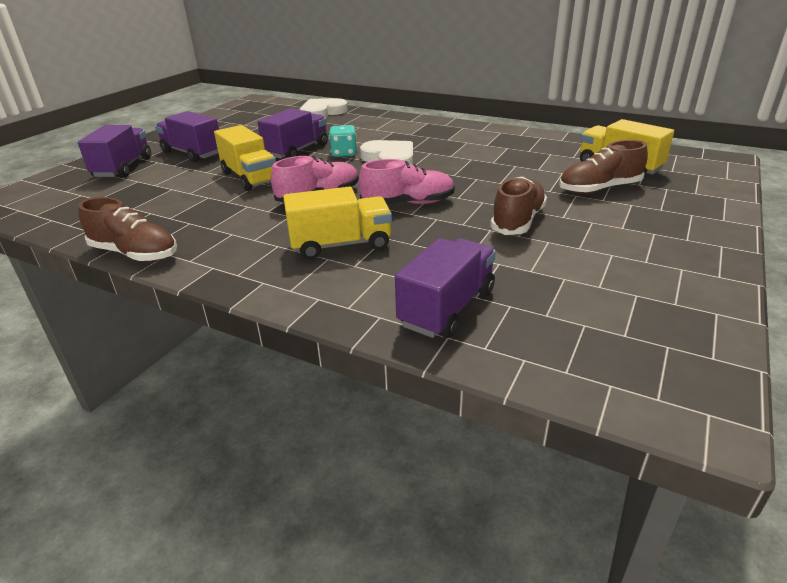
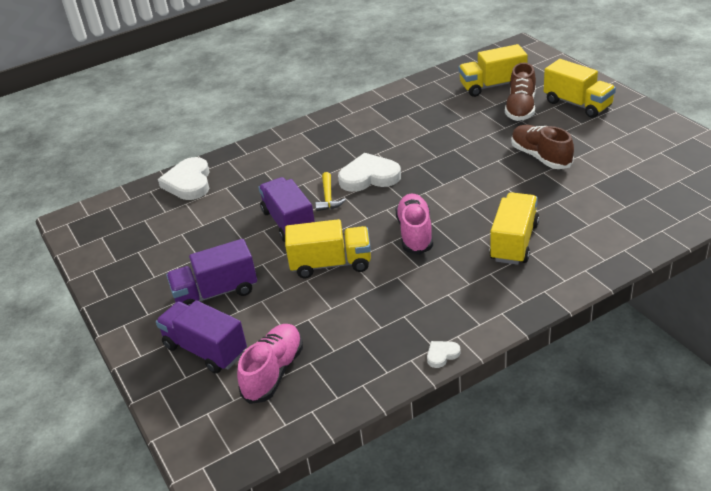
camera: 55 degrees left, 5 degrees up
(135, 253) = (442, 355): brown shoe -> white heart
(344, 153) = (328, 197): turquoise dice -> yellow hammer
(408, 203) = (470, 193): pink shoe -> pink shoe (273, 372)
(447, 308) = (631, 221): purple truck -> none
(659, 216) = (577, 104): none -> yellow truck

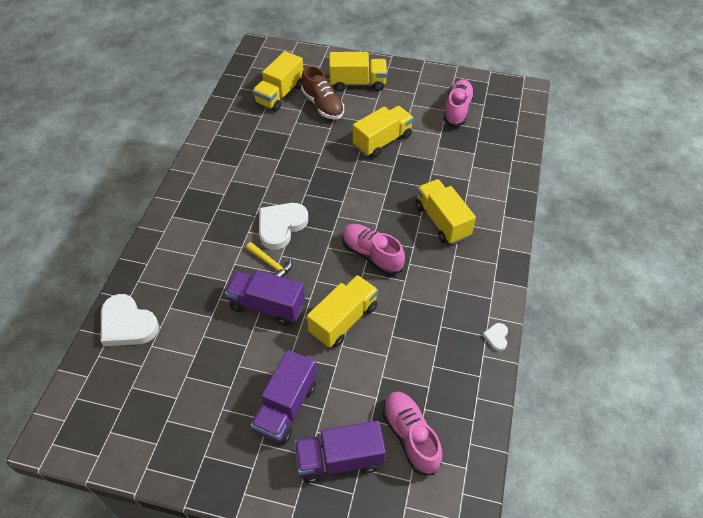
camera: 50 degrees left, 15 degrees up
(540, 157) = (382, 141): brown shoe -> yellow truck
(656, 164) = (457, 110): none -> pink shoe

